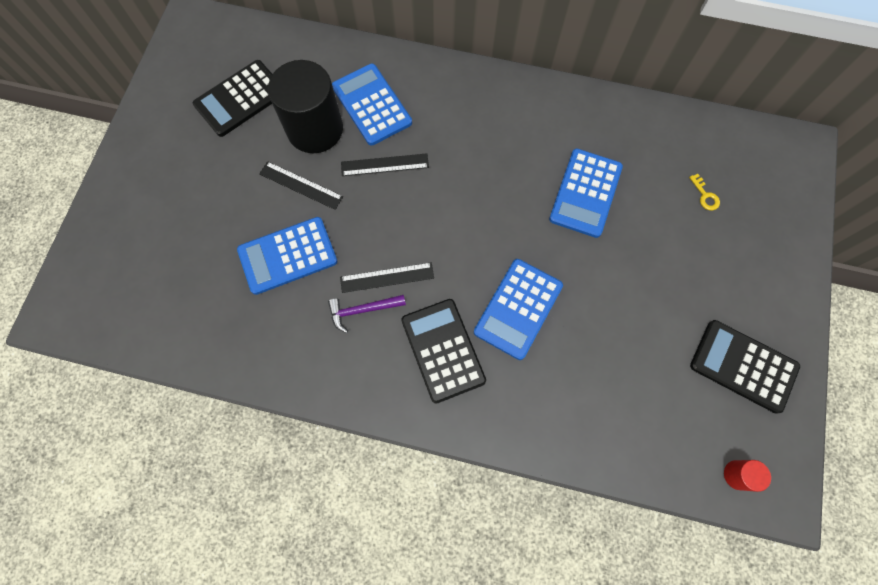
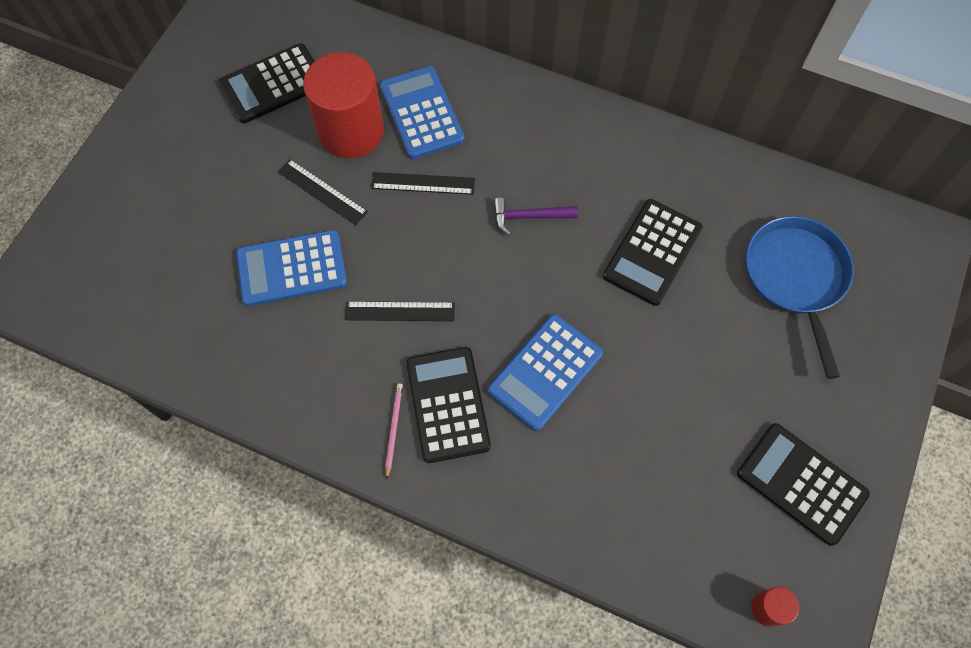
camera: 10 degrees right, 5 degrees down
(315, 129) = (351, 131): black cylinder -> red cylinder
(363, 310) = (364, 344): purple hammer -> purple hammer (529, 217)
(402, 379) = (394, 429): none -> pink pencil
(585, 193) = (652, 252): blue calculator -> black calculator
(705, 195) = (796, 277): yellow key -> blue pan

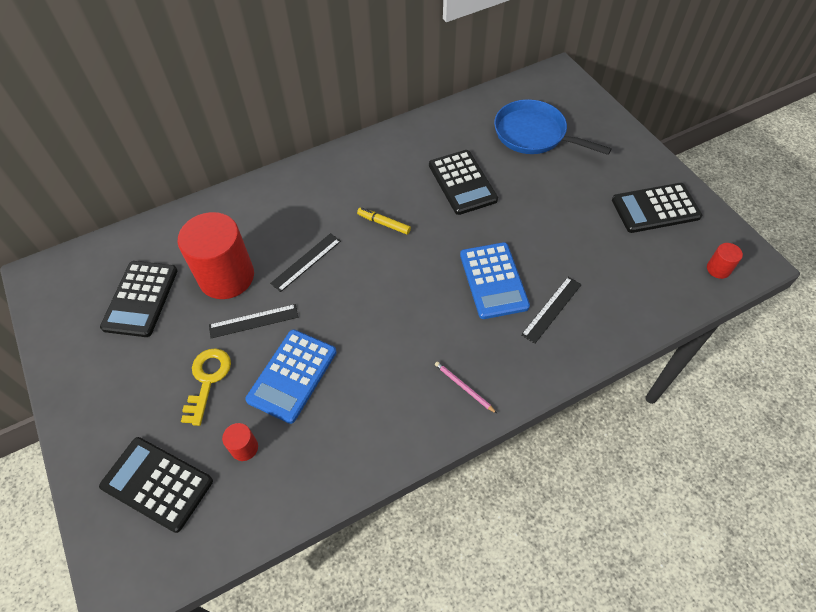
camera: 50 degrees left, 10 degrees down
(194, 286) = (244, 448): none -> red cylinder
(235, 204) = (207, 380): none -> yellow key
(400, 311) = (383, 331): black ruler -> black ruler (551, 309)
(421, 113) = (256, 231): blue calculator -> none
(448, 404) = (472, 345): black calculator -> black calculator (157, 484)
(529, 217) = (384, 224): purple hammer -> yellow marker

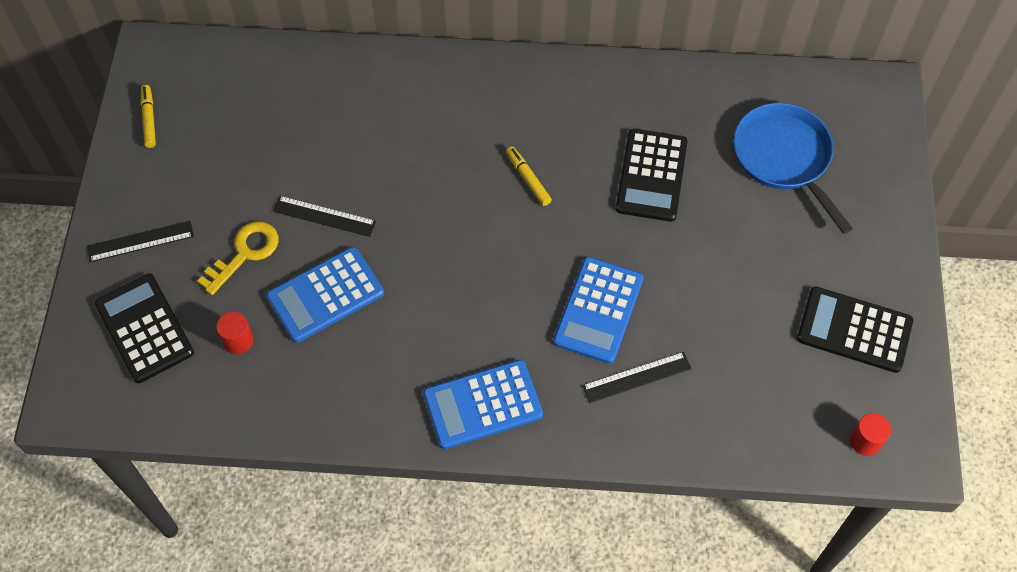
camera: 30 degrees right, 5 degrees up
(65, 324) = (149, 119): none -> yellow marker
(140, 299) = (232, 131): black calculator -> none
(226, 276) = (327, 152): red cylinder -> none
(306, 262) = (417, 179): black ruler -> black ruler (140, 241)
(464, 387) = (482, 405): pink pencil -> blue calculator

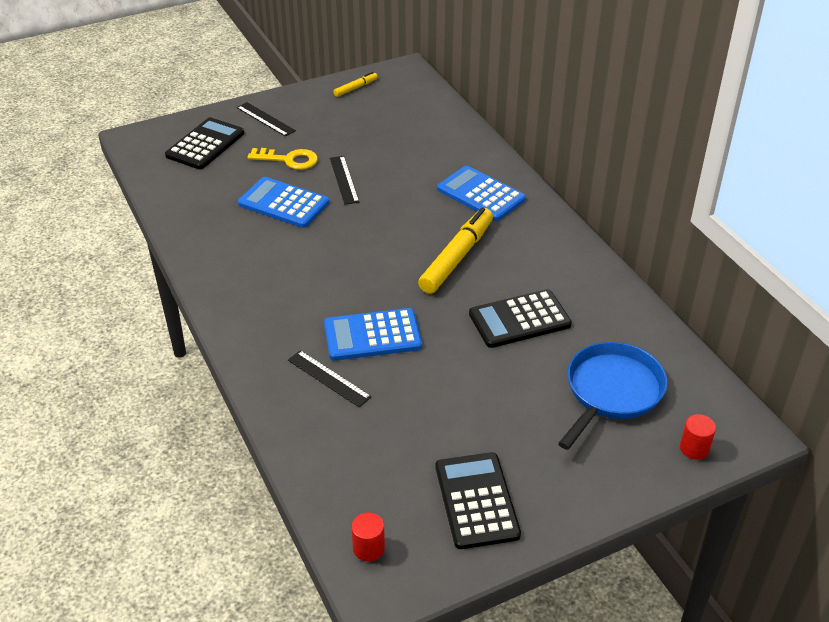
camera: 60 degrees right, 20 degrees down
(238, 340) = (223, 182): red cylinder -> red cylinder (694, 448)
(482, 405) = (248, 306): blue calculator -> blue calculator (481, 194)
(528, 179) = (456, 257): yellow marker -> yellow marker, size x2.05

